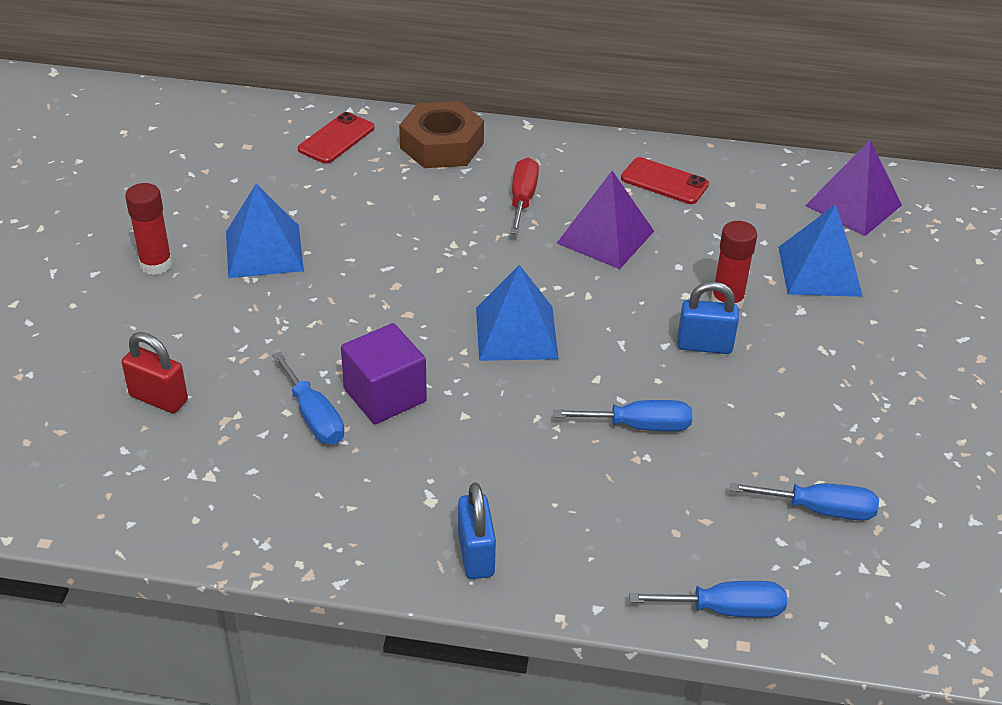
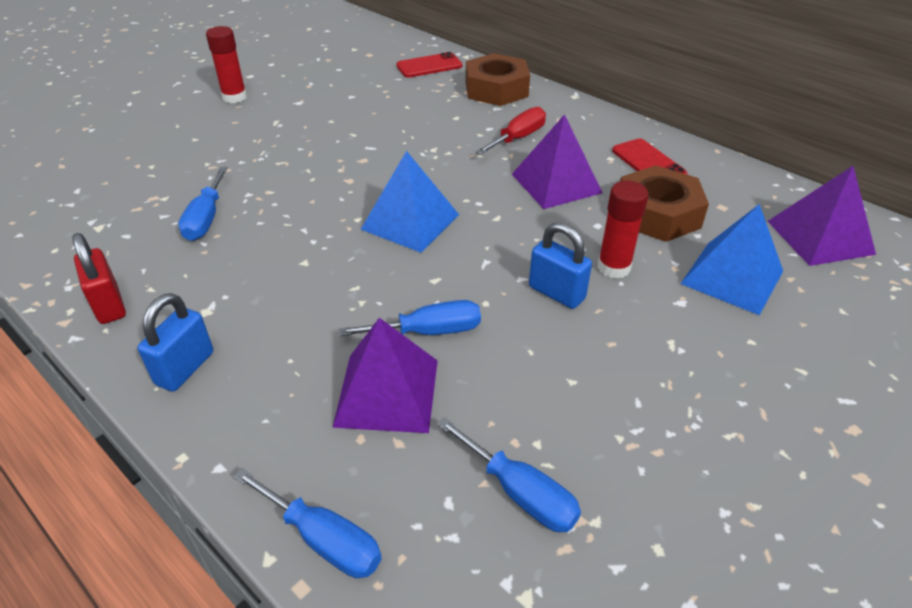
camera: 35 degrees right, 0 degrees up
(159, 398) = (135, 169): red padlock -> red padlock (109, 305)
(264, 251) = (305, 111): blue pyramid -> none
(385, 395) = (267, 225): purple cube -> none
(639, 426) = (428, 331): blue screwdriver -> blue screwdriver turned 45 degrees counterclockwise
(659, 489) = (387, 392): none -> purple pyramid
(717, 234) = (657, 214): none -> brown nut

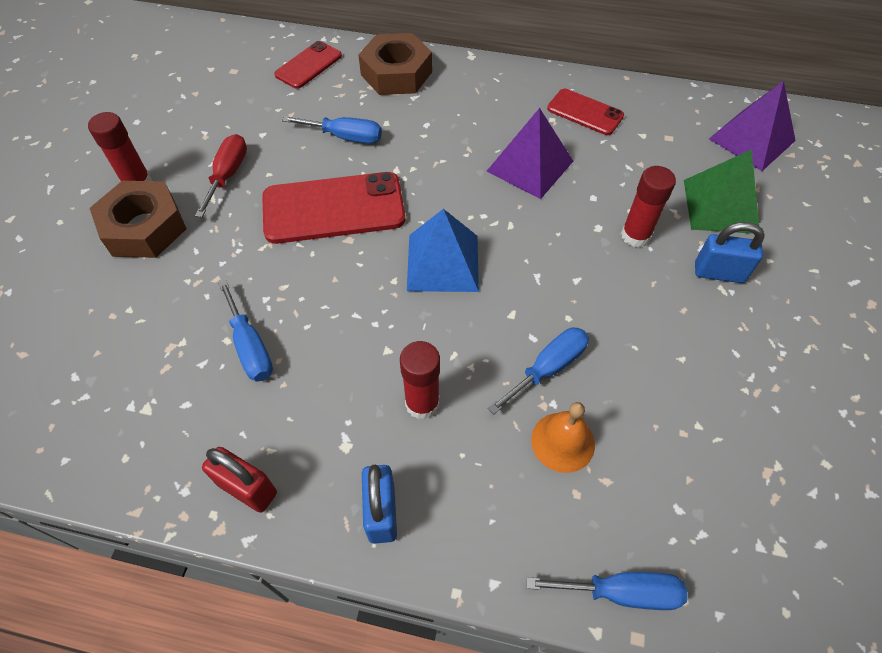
camera: 30 degrees left, 15 degrees up
(294, 309) = (422, 403): none -> red glue stick
(357, 157) = (333, 208): none -> red phone
(387, 392) = (563, 442): purple pyramid -> orange bell
(518, 138) = (460, 126): red screwdriver -> red screwdriver (228, 175)
(520, 492) = (717, 473): blue screwdriver -> blue screwdriver (345, 137)
(556, 293) = (613, 281): blue padlock -> blue padlock (719, 273)
(657, 214) = (629, 166): brown nut -> brown nut (144, 228)
(732, 277) = (720, 206): blue pyramid -> green pyramid

